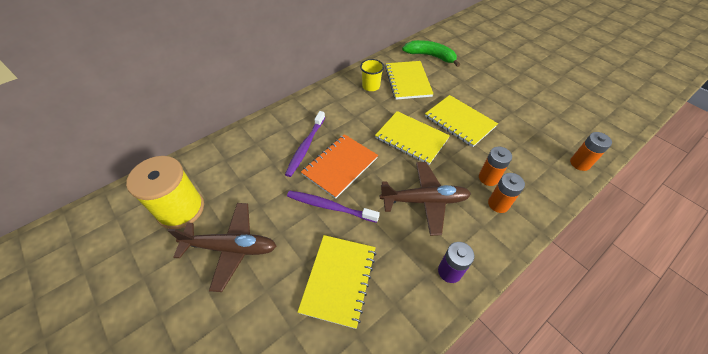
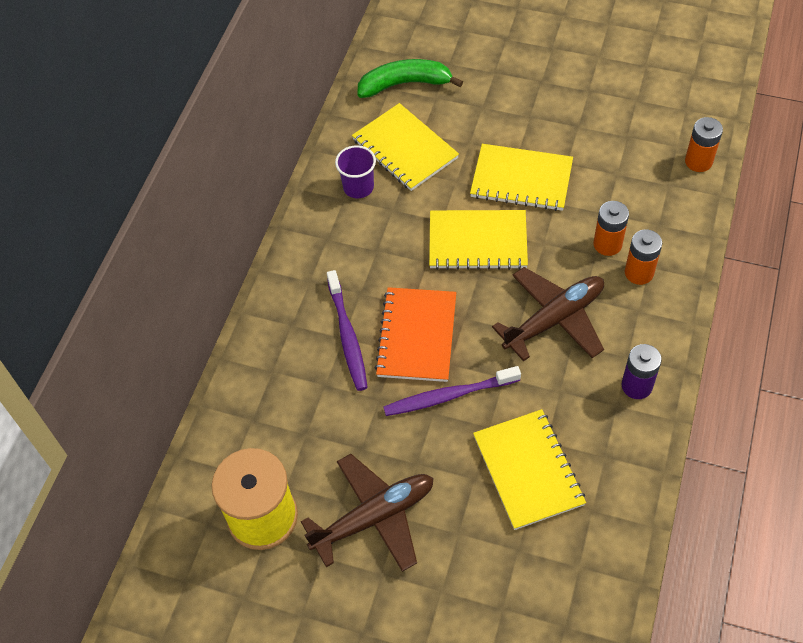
camera: 30 degrees left, 5 degrees up
(371, 86) = (358, 187): yellow cup -> purple cup

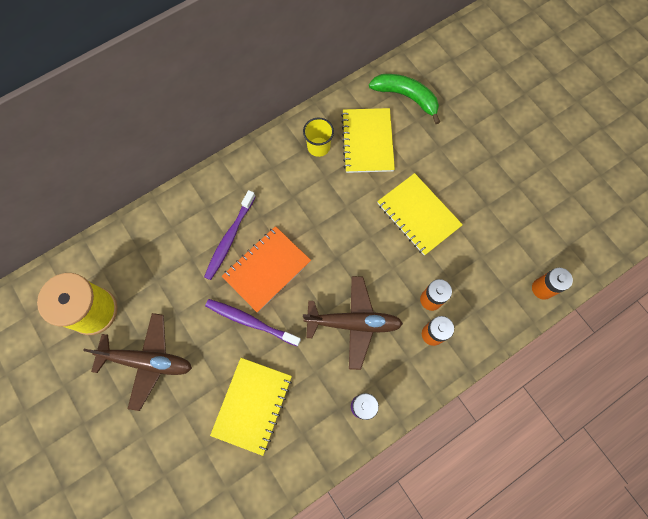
camera: 35 degrees right, 15 degrees up
(358, 187) = (318, 147): purple cup -> yellow cup
(477, 241) = (355, 236): yellow notebook -> none

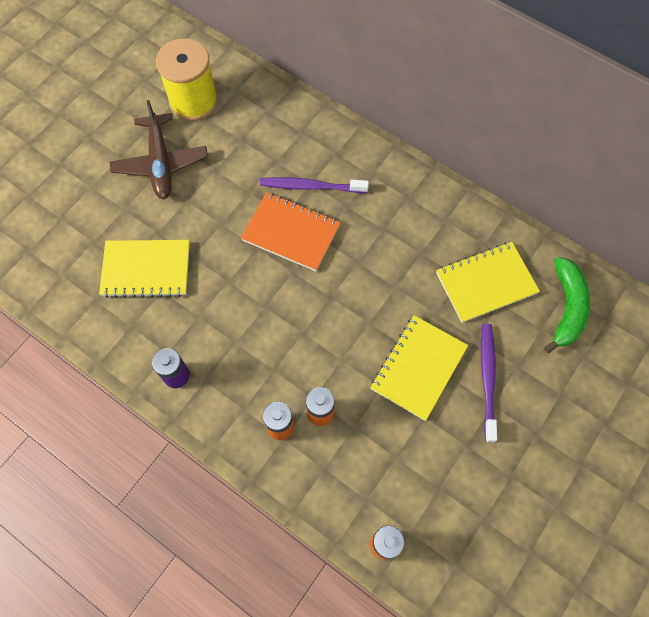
camera: 70 degrees right, 5 degrees down
(250, 321) = (230, 237): purple toothbrush -> purple toothbrush (487, 379)
(318, 147) = (454, 234): yellow cup -> none
(354, 323) = (264, 338): brown plane -> none

